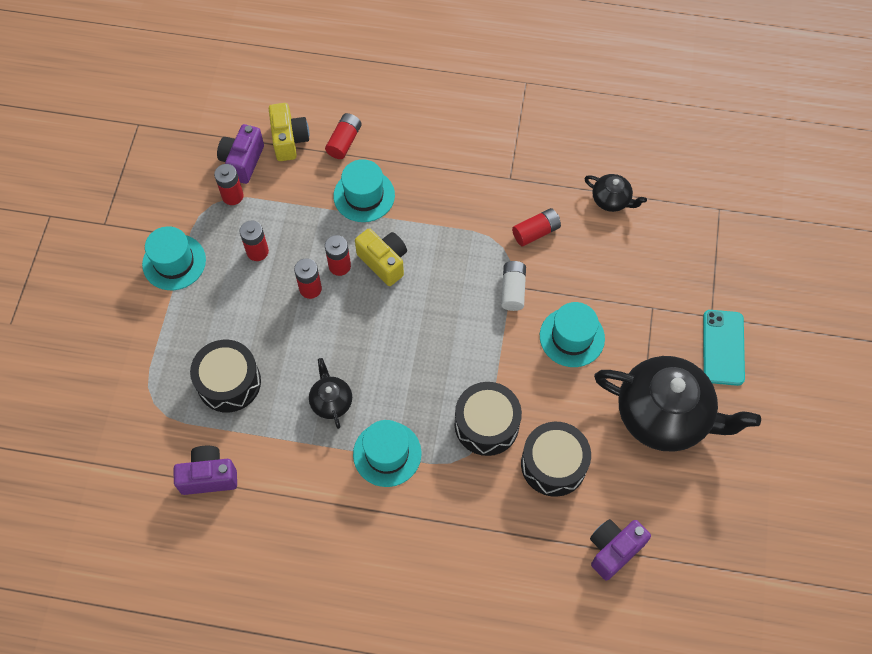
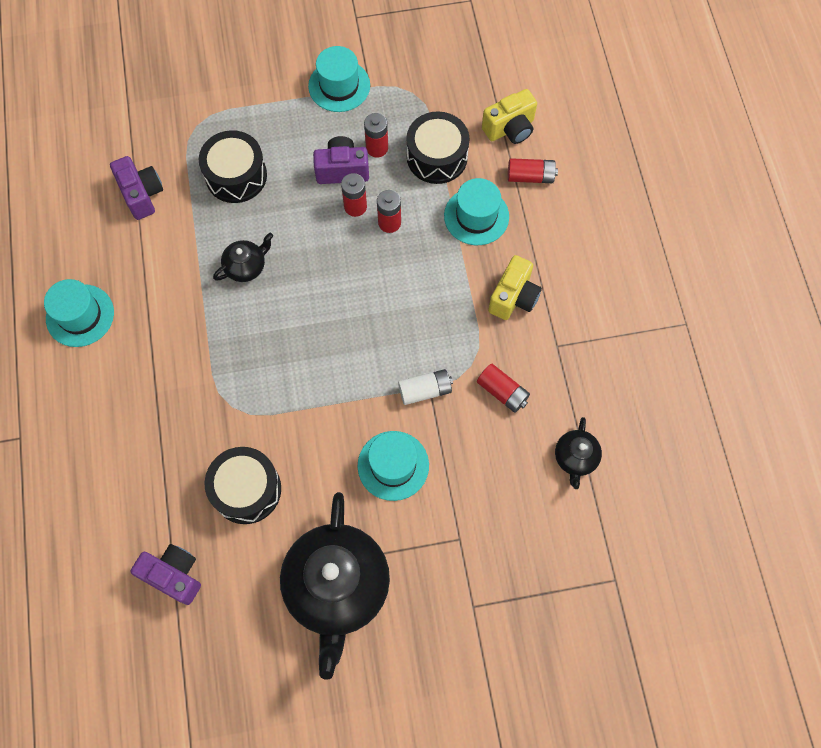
camera: 70 degrees right, 5 degrees up
(232, 196) = (427, 105): red battery -> none
(242, 161) = (468, 99): purple camera -> purple camera (342, 170)
(384, 262) = (409, 260): yellow camera -> yellow camera (513, 297)
(387, 454) = (209, 333): turquoise hat -> turquoise hat (80, 315)
(486, 424) = (268, 412): black drum -> black drum (437, 157)
(723, 347) = (439, 629): turquoise phone -> none

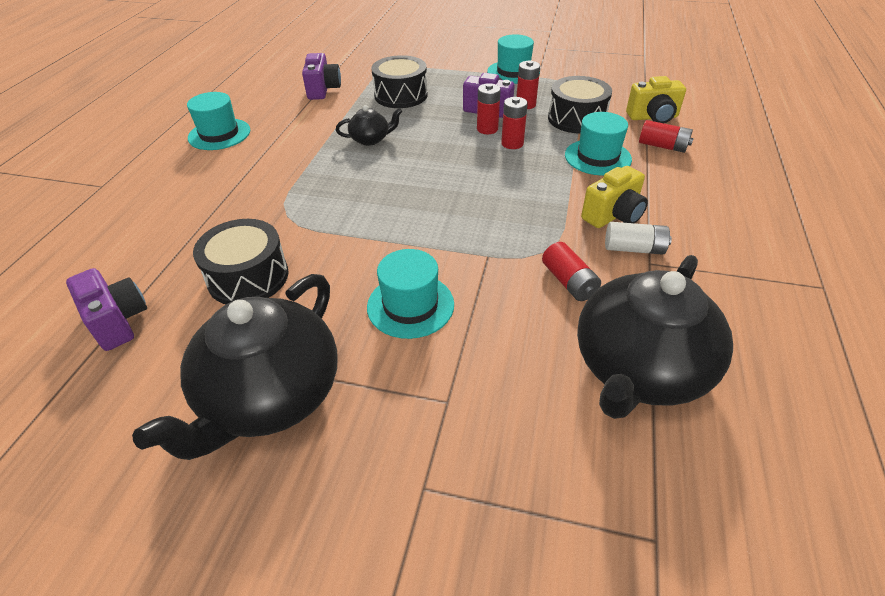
camera: 25 degrees right, 25 degrees down
(425, 390) = (482, 257): white battery -> white battery (634, 248)
(575, 458) = (639, 369): black teapot -> black teapot, size x2.21

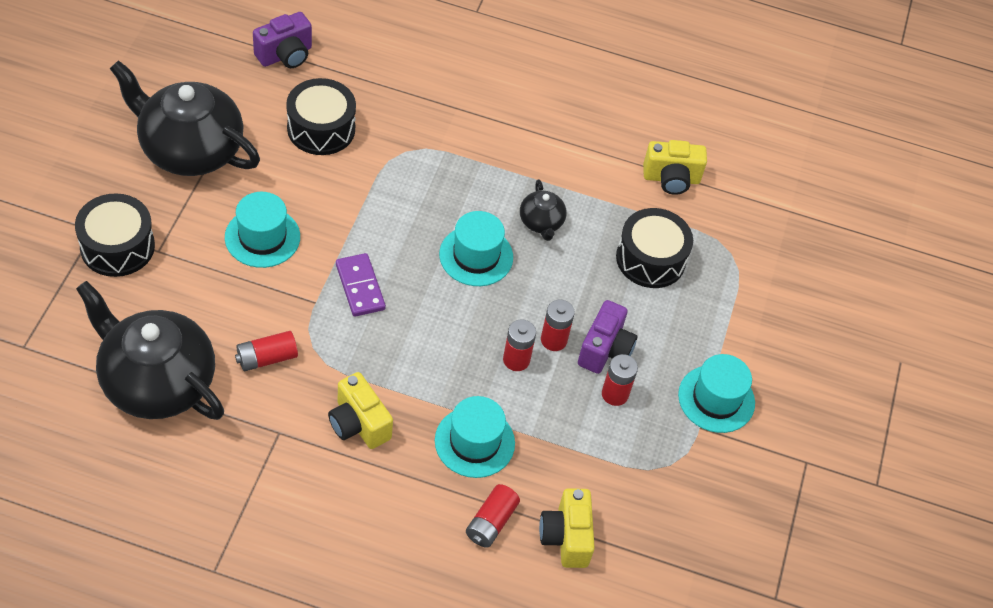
camera: 85 degrees right, 10 degrees up
(219, 134) = (567, 88): turquoise hat -> turquoise hat (476, 256)
(323, 90) = (671, 179): purple camera -> yellow camera
(461, 228) = (360, 287): none -> purple domino
(576, 119) = (571, 444): black drum -> black drum (117, 246)
(634, 248) = (302, 426): white battery -> none

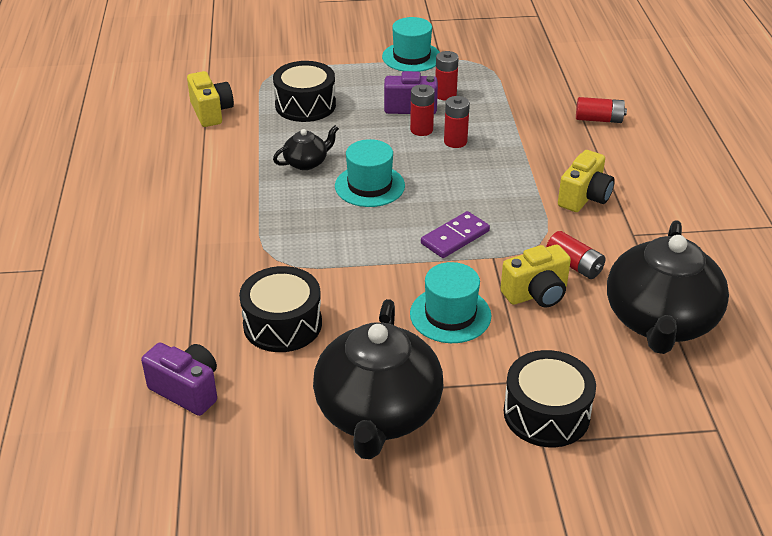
camera: 105 degrees left, 15 degrees down
(474, 442) = (544, 142): turquoise hat -> none
(566, 537) = (577, 89): yellow camera -> yellow camera (536, 294)

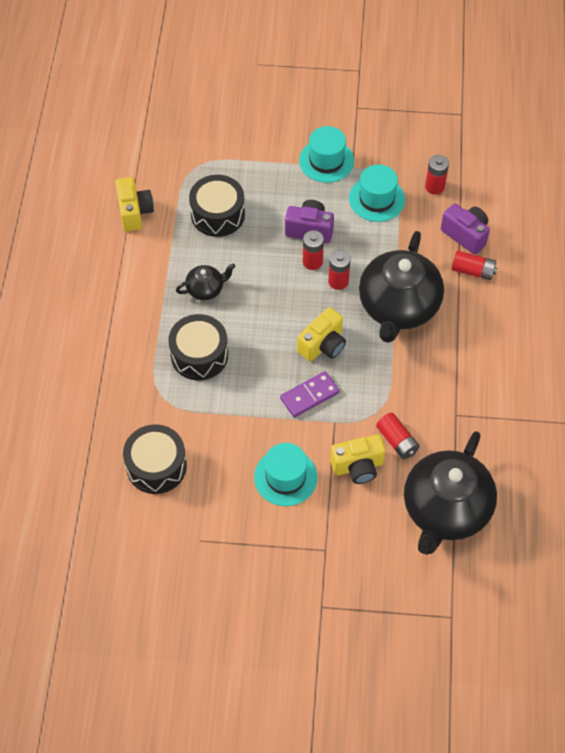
camera: 10 degrees right, 20 degrees up
(187, 390) = (78, 518): purple camera -> purple camera (465, 235)
(369, 186) = (253, 325): turquoise hat -> turquoise hat (377, 199)
(378, 413) = (210, 561): black teapot -> black teapot (398, 306)
(445, 95) = (344, 218): red battery -> red battery (434, 187)
(546, 413) = (332, 582): black drum -> black drum (199, 355)
(584, 197) = (429, 366): yellow camera -> yellow camera (323, 345)

